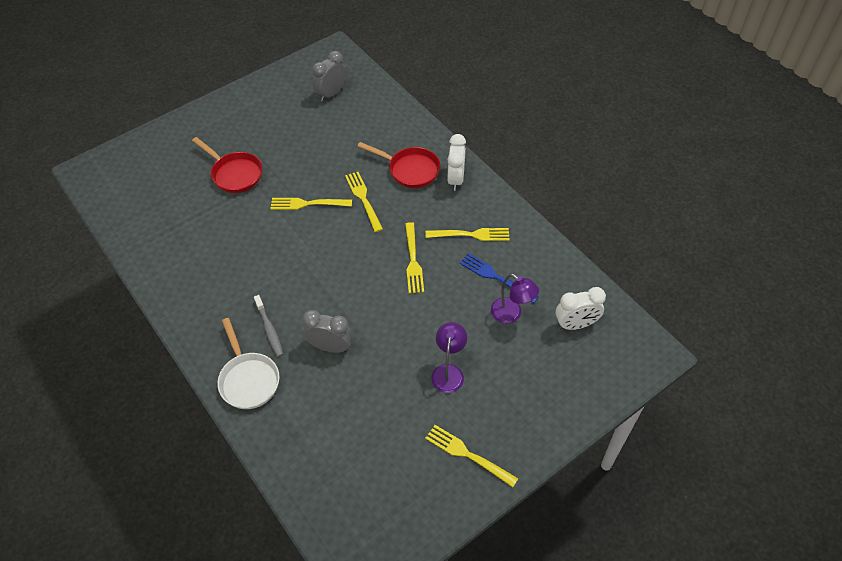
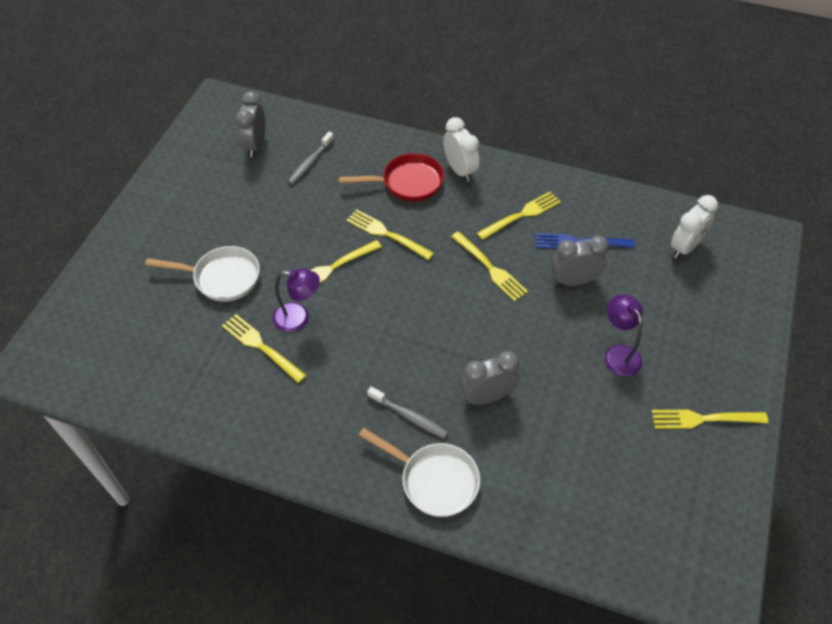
camera: 35 degrees left, 0 degrees up
(220, 232) = (261, 346): none -> yellow fork
(235, 174) = (222, 278): red pan -> white pan
(356, 123) = (310, 162): none -> grey toothbrush
(465, 302) = (573, 281): none -> grey clock
(511, 314) = (624, 268): purple lamp -> purple lamp (299, 318)

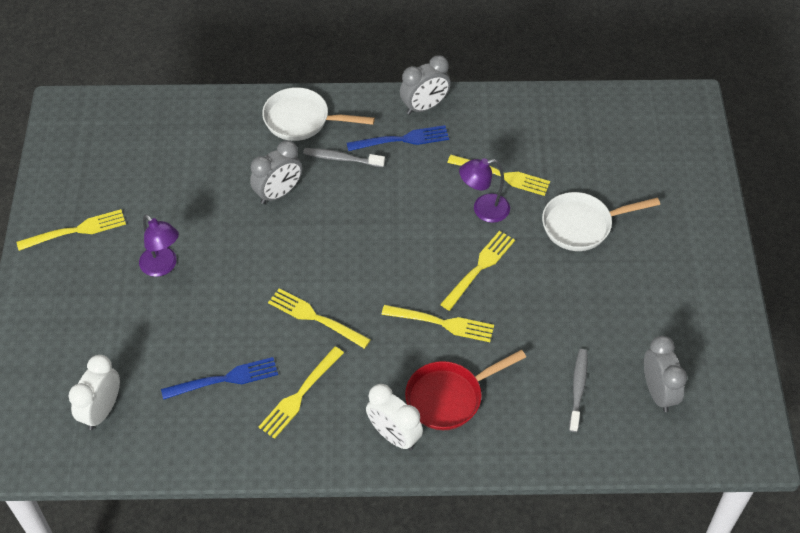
camera: 160 degrees right, 0 degrees up
(337, 419) = (402, 139): none -> blue fork
(573, 281) = (222, 330): grey clock -> grey clock (424, 106)

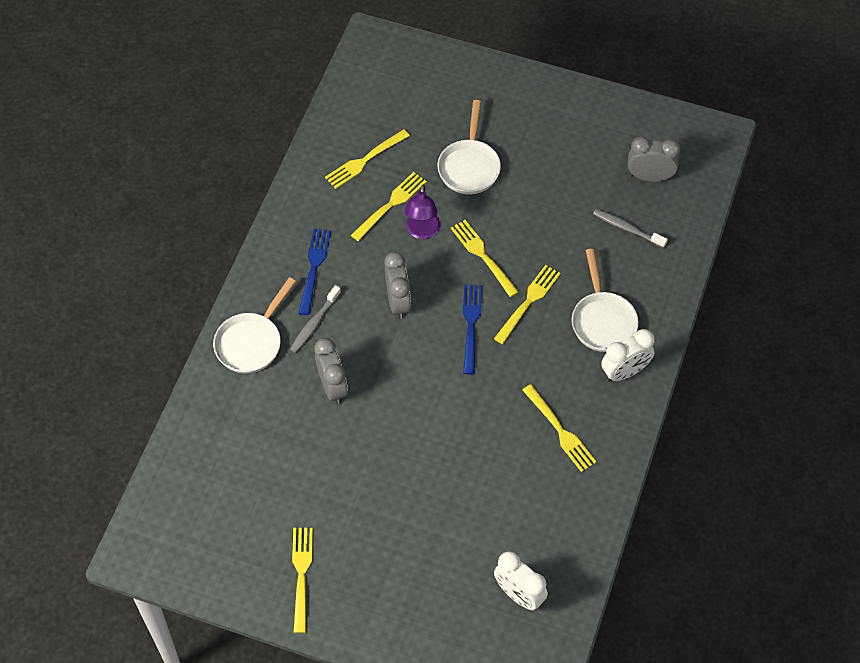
camera: 70 degrees left, 5 degrees up
(163, 266) = (378, 507): purple lamp -> none
(224, 379) = (522, 486): blue fork -> blue fork (471, 325)
(315, 318) = (485, 396): yellow fork -> yellow fork (365, 160)
(424, 106) = (282, 237): grey clock -> grey clock (398, 302)
(449, 397) = (602, 320): red pan -> white pan

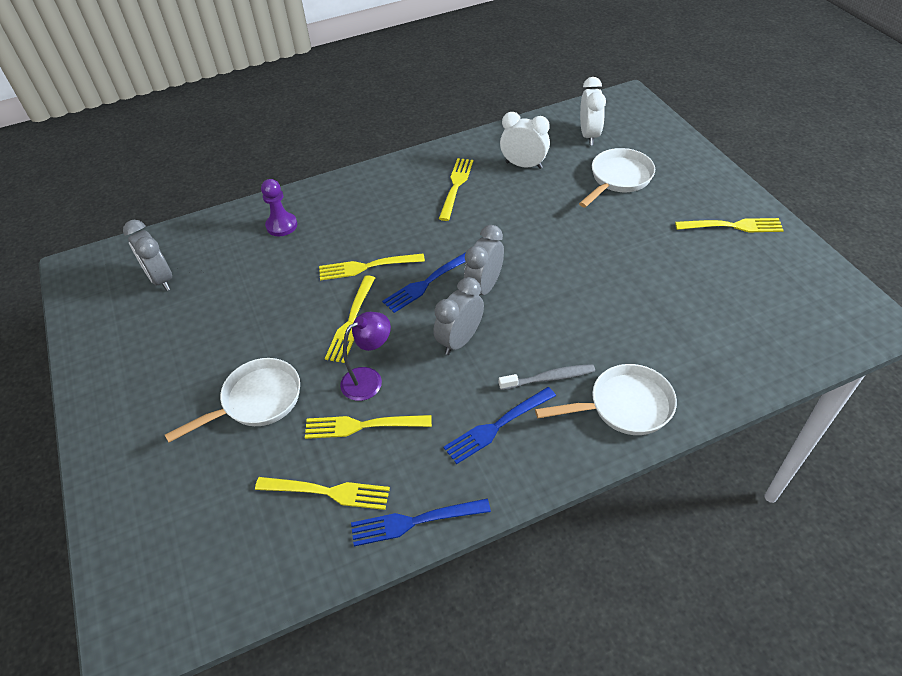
camera: 130 degrees left, 10 degrees down
(301, 575) = (732, 226): yellow fork -> yellow fork turned 135 degrees counterclockwise
(302, 185) = (415, 521): none -> blue fork
(332, 387) = (586, 319): grey clock -> grey clock (484, 288)
(602, 320) = (339, 221): white pan -> white pan (618, 179)
(624, 372) = (371, 187): white clock -> white clock (523, 165)
(627, 228) = (232, 259): grey toothbrush -> none
(637, 281) = (281, 225): none -> purple pawn

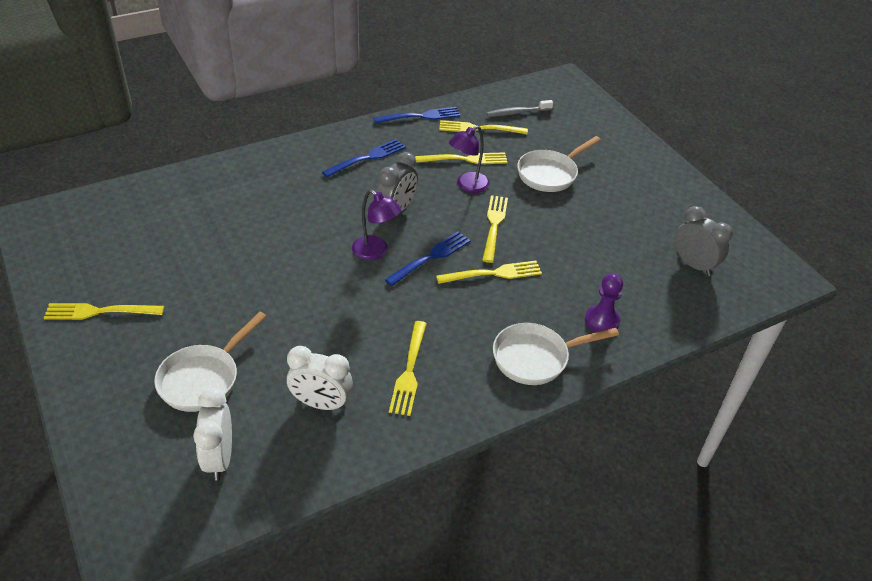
camera: 170 degrees right, 5 degrees down
(484, 288) = (375, 252): grey clock -> purple lamp
(549, 378) = (325, 184): grey toothbrush -> grey toothbrush (517, 112)
(624, 406) = (271, 167): white pan -> white pan (536, 358)

